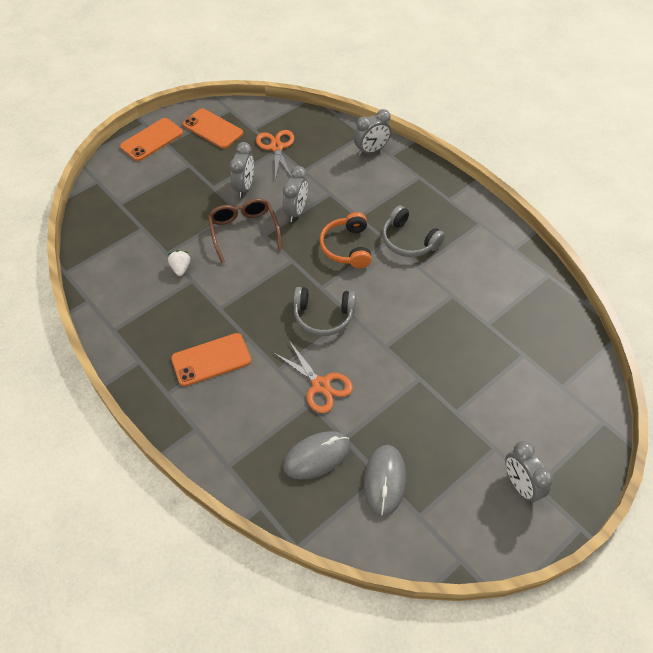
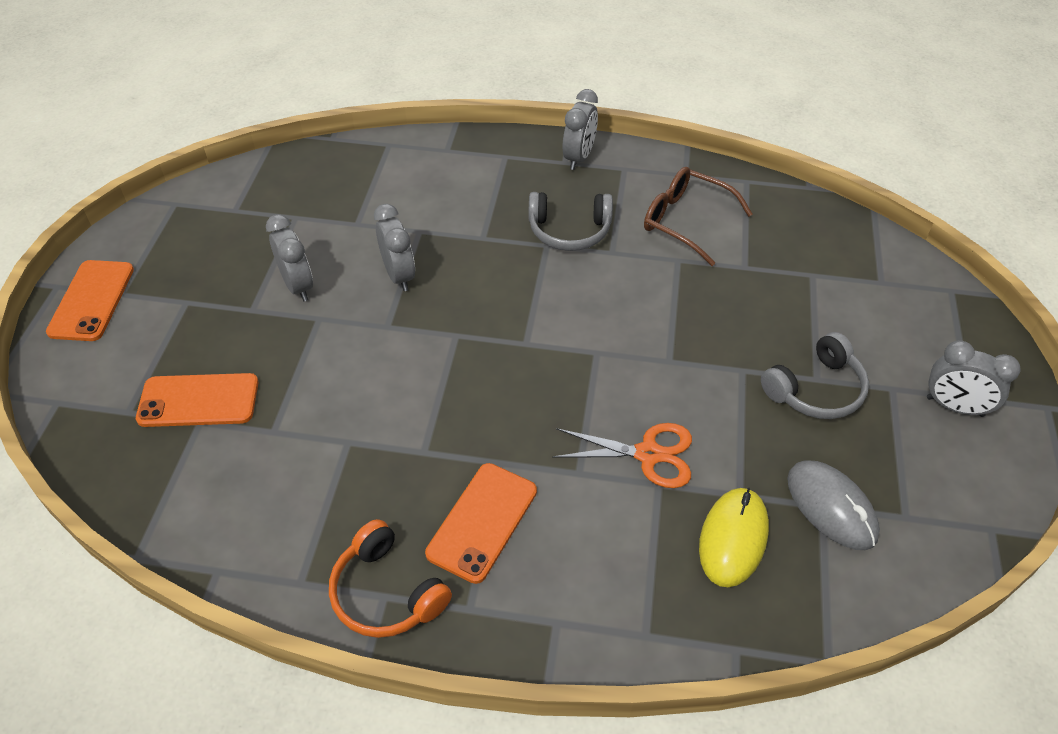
camera: 40 degrees left, 5 degrees down
(180, 268) = (315, 437): white strawberry -> none
(213, 129) = (174, 239): orange phone -> orange phone (198, 400)
(244, 231) = (355, 338): brown glasses -> brown glasses (685, 221)
(276, 147) = (291, 215): orange scissors -> none
(317, 456) = (733, 538): grey mouse -> yellow mouse
(323, 316) = (565, 374): grey headphones -> grey headphones (816, 390)
(347, 247) = (506, 279): orange headphones -> orange headphones (386, 592)
(371, 150) = (418, 157): grey clock -> grey clock (579, 157)

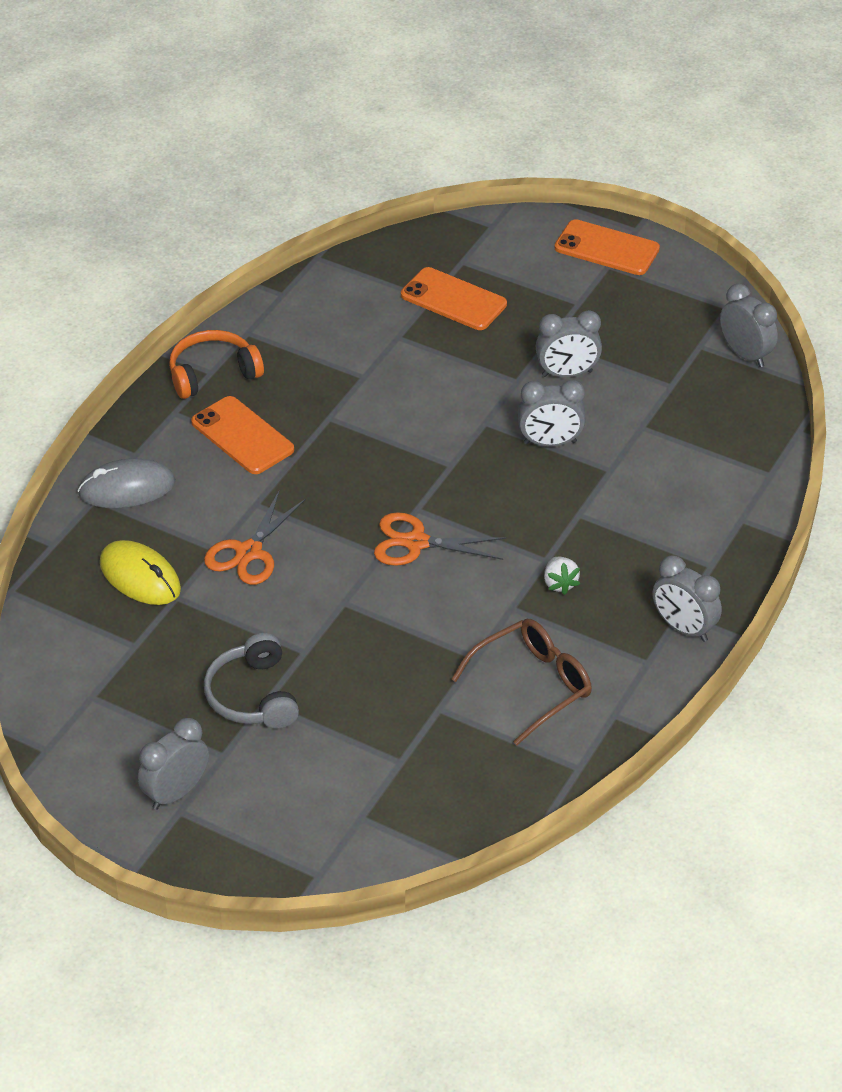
camera: 110 degrees right, 5 degrees down
(198, 400) = (453, 300): orange phone -> orange phone turned 75 degrees counterclockwise
(240, 182) = (745, 354): none -> grey clock
(569, 231) = (559, 583): grey headphones -> white strawberry
(569, 332) = (416, 542): none -> orange scissors
(831, 507) = (130, 651): grey mouse -> grey mouse (127, 488)

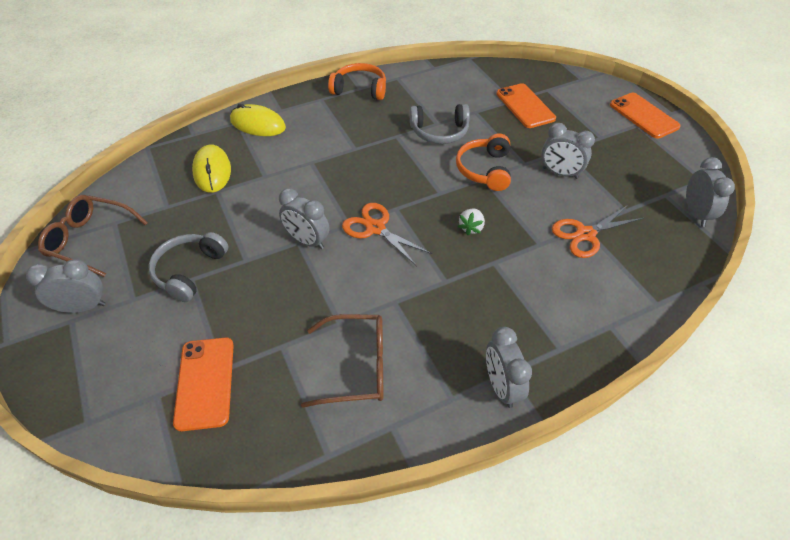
camera: 35 degrees right, 5 degrees up
(87, 728) = (90, 240): none -> brown glasses
(127, 488) = (258, 124): grey mouse -> yellow mouse
(242, 436) = (342, 125): orange phone -> orange phone (205, 383)
(249, 552) = (279, 186): orange scissors -> orange scissors (585, 234)
(378, 386) = (439, 132): none -> grey headphones
(477, 411) = (484, 169): none -> orange headphones
(550, 443) = (514, 208): grey clock -> grey clock (307, 241)
(559, 583) = (440, 303): white strawberry -> white strawberry (471, 228)

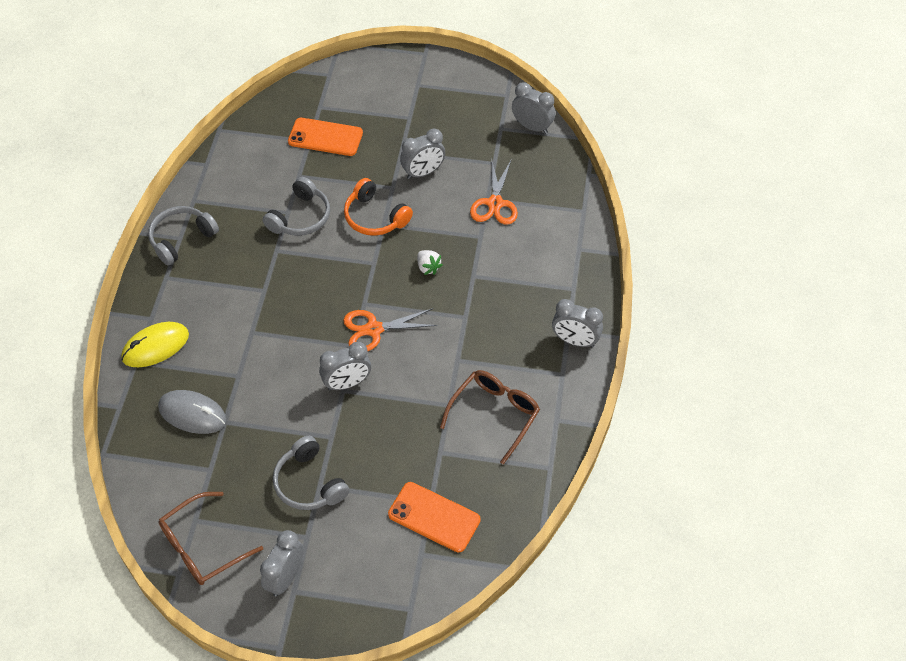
camera: 55 degrees left, 5 degrees up
(212, 171) = (192, 414): yellow mouse -> grey mouse
(360, 89) = (181, 239): orange headphones -> grey headphones
(643, 116) = (411, 72): orange phone -> none

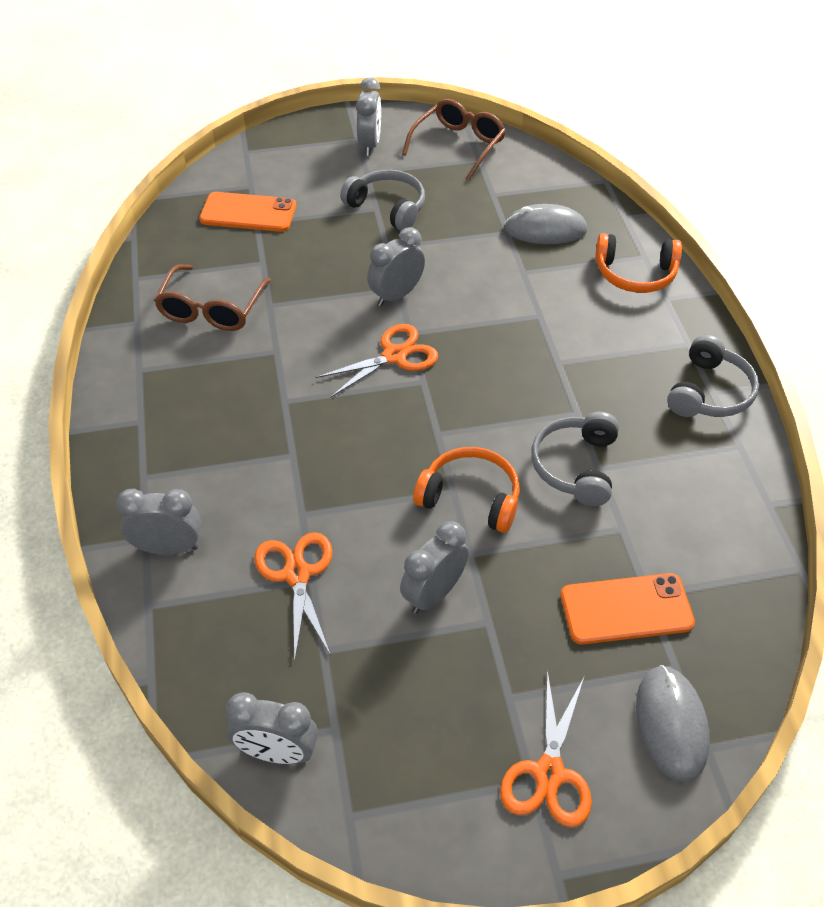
camera: 160 degrees right, 5 degrees down
(155, 346) = (635, 274): yellow mouse -> orange headphones
(339, 87) = (671, 724): none -> grey mouse
(408, 85) = (548, 773): none -> orange scissors
(428, 267) = (359, 448): white strawberry -> none
(575, 341) = (129, 411): grey clock -> grey clock (168, 547)

